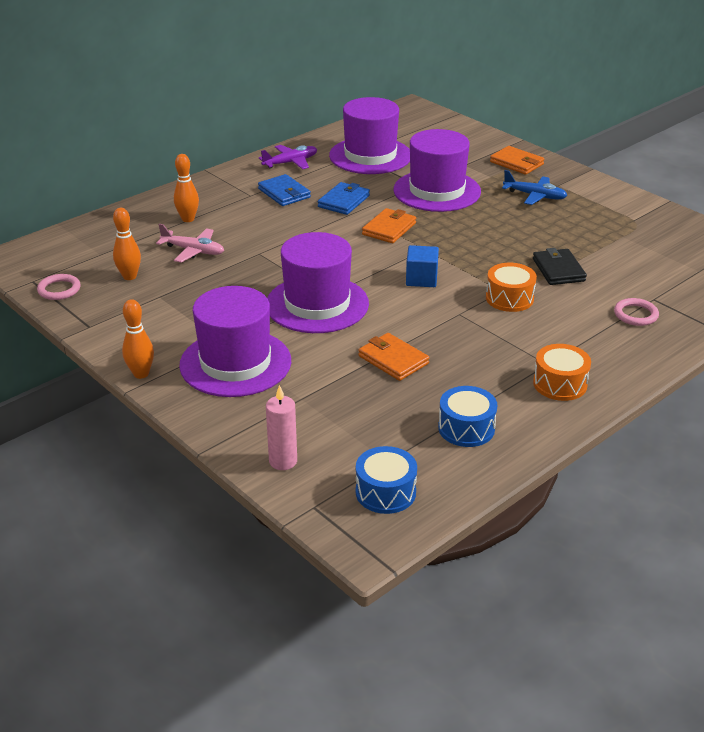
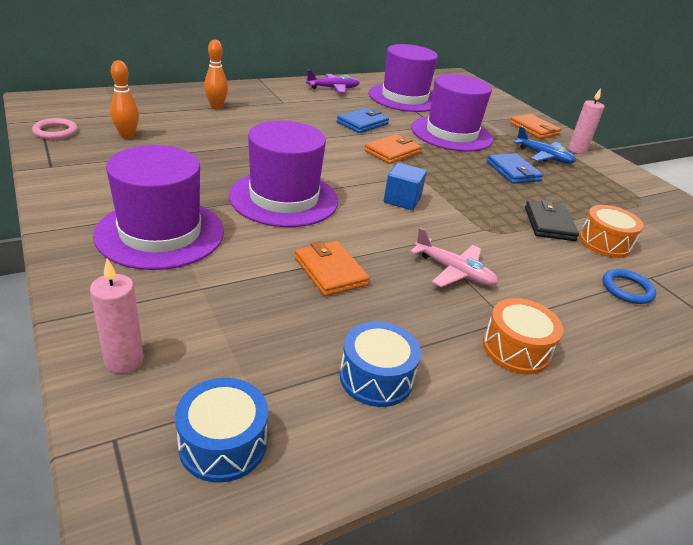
camera: 10 degrees right, 0 degrees up
(141, 374) = (56, 220): orange bowling pin -> none
(193, 251) = (201, 130): pink plane -> pink plane (454, 271)
(284, 193) = (313, 107): blue wallet -> blue wallet (513, 171)
(509, 298) = (487, 239): orange drum -> orange drum (604, 243)
(565, 179) = (577, 150): none -> pink candle
(635, 314) = (627, 289): pink ring -> blue ring

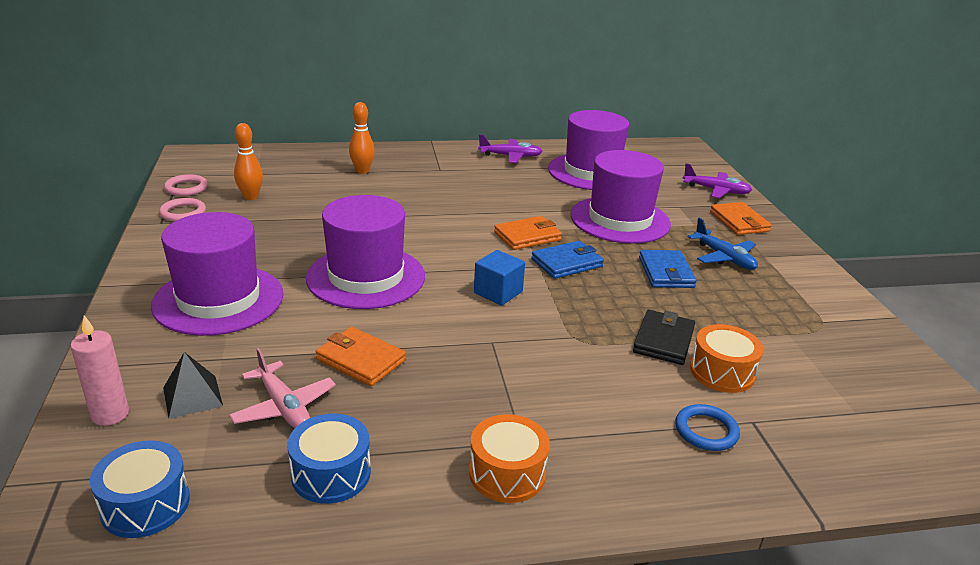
camera: 20 degrees right, 5 degrees down
(68, 155) = (183, 213): none -> pink ring
(198, 328) = (192, 396): none -> black pyramid
(330, 271) = (361, 360): orange wallet -> orange wallet turned 45 degrees counterclockwise
(362, 123) = (515, 200): blue wallet -> blue wallet (566, 263)
(454, 271) = (499, 379): pink plane -> pink plane (284, 407)
(502, 107) = (716, 190): none -> purple plane
(577, 150) = (779, 253): pink candle -> none

